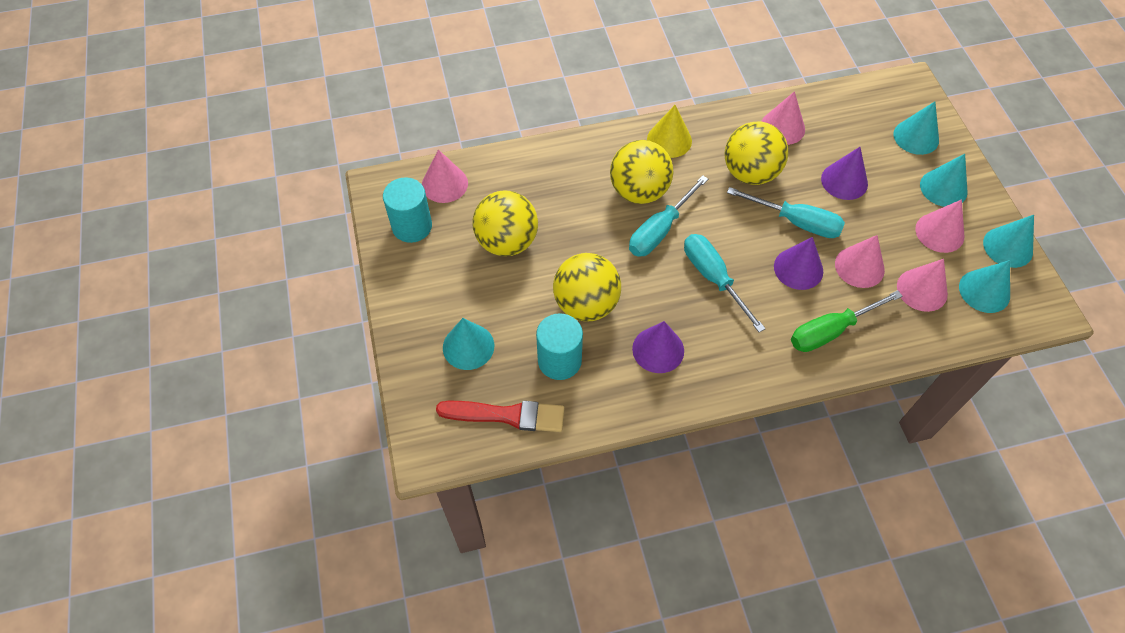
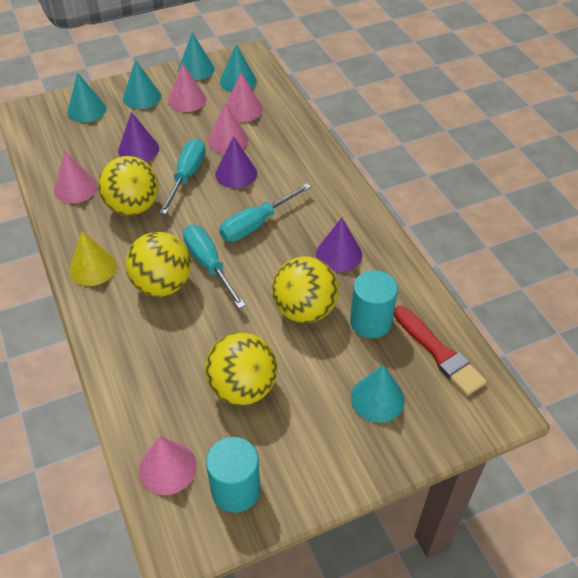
camera: 100 degrees left, 10 degrees down
(507, 415) = (439, 353): red brush -> red brush turned 150 degrees clockwise
(660, 230) = (209, 264): turquoise screwdriver -> turquoise screwdriver turned 150 degrees counterclockwise
(830, 331) = (292, 155): green screwdriver -> none

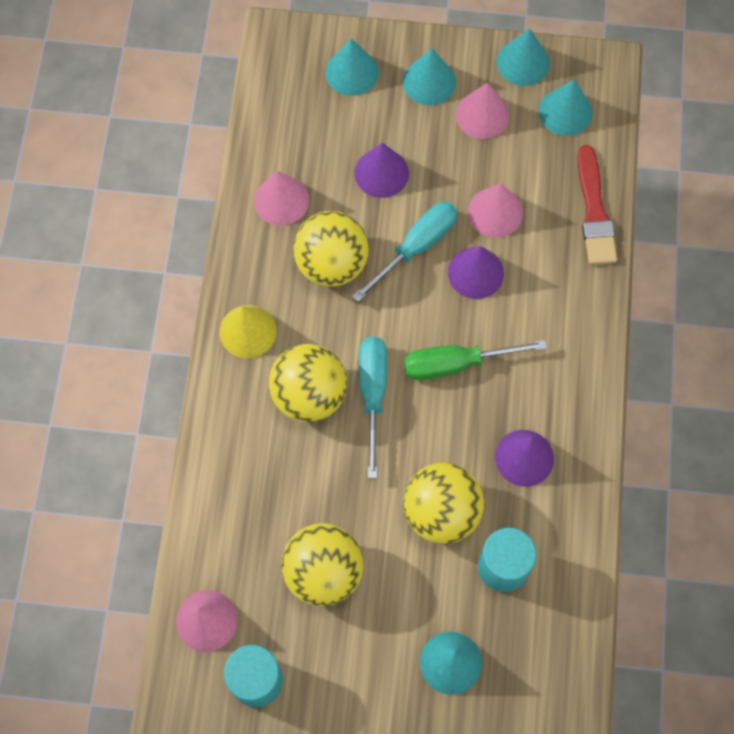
camera: 30 degrees right, 20 degrees up
(243, 109) = (543, 167): pink cone -> none
(256, 224) = (456, 364): turquoise screwdriver -> green screwdriver
(439, 353) = (550, 647): red brush -> red brush (594, 211)

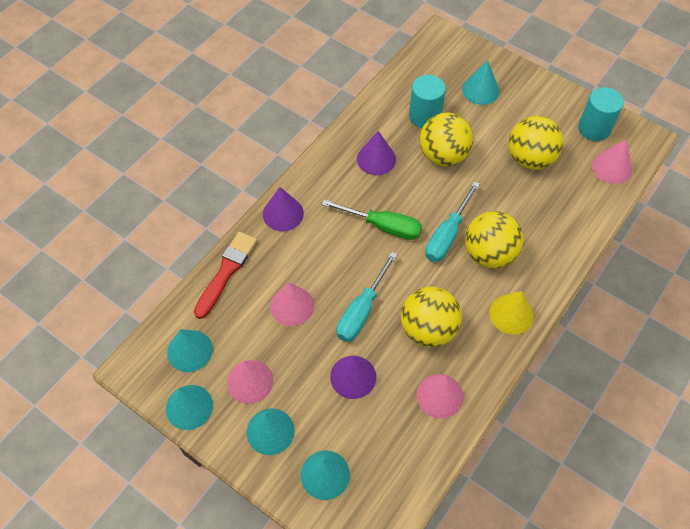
camera: 150 degrees left, 10 degrees down
(416, 247) = (362, 310): turquoise screwdriver -> turquoise screwdriver turned 45 degrees counterclockwise
(475, 272) = (333, 273): purple cone -> purple cone (283, 213)

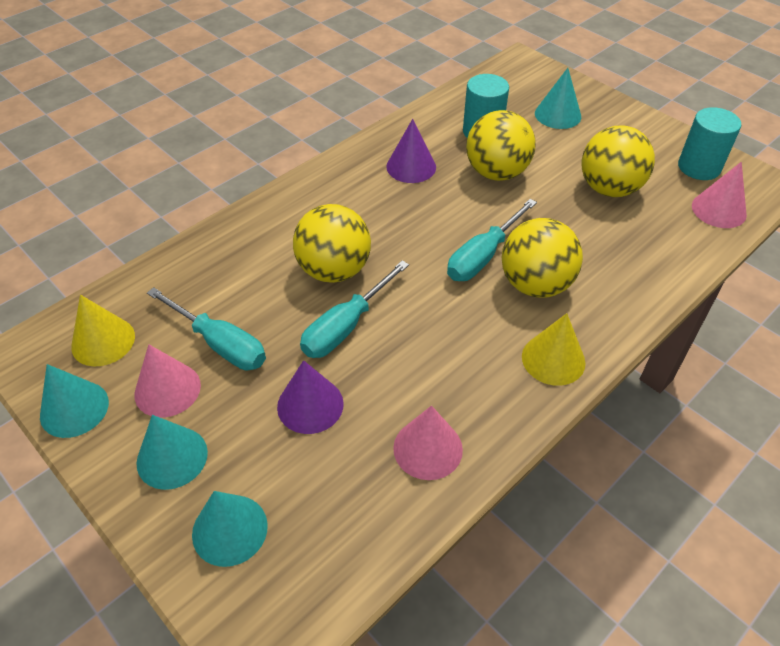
camera: 10 degrees right, 10 degrees down
(190, 350) = (103, 341): turquoise cone -> yellow cone
(226, 271) = (185, 259): red brush -> none
(275, 339) = (220, 344): none -> turquoise screwdriver
(283, 213) = (278, 208): purple cone -> none
(292, 306) = (255, 308): pink cone -> none
(383, 226) = (400, 236): green screwdriver -> none
(428, 329) = (431, 361): yellow ball -> yellow ball (334, 270)

